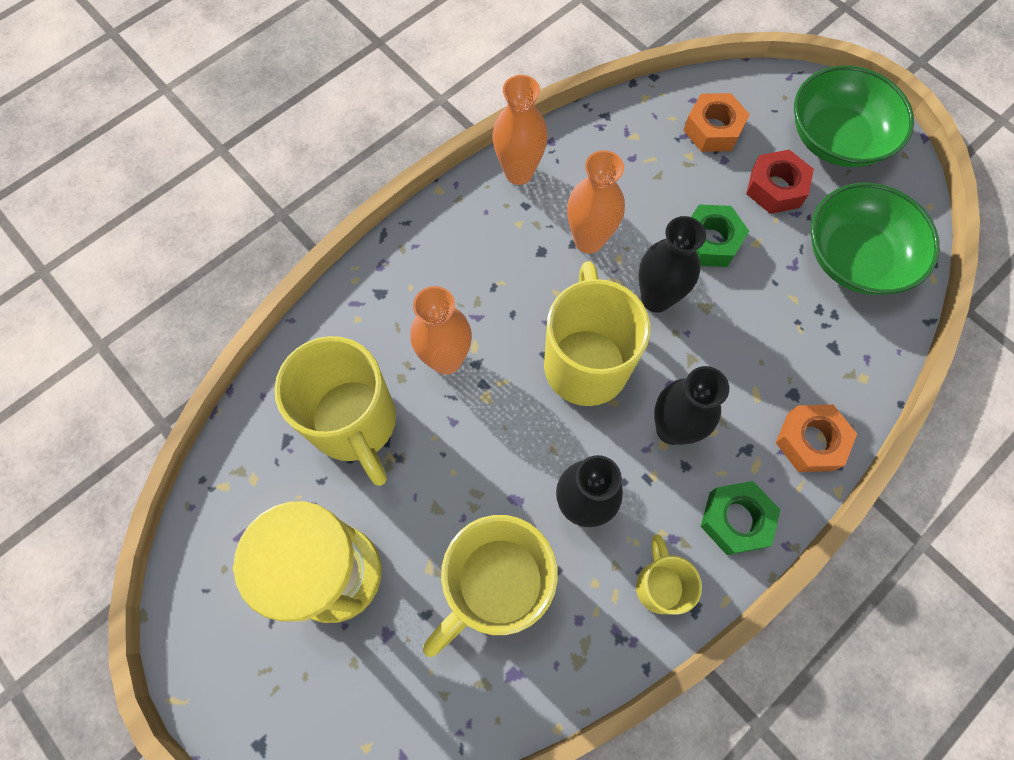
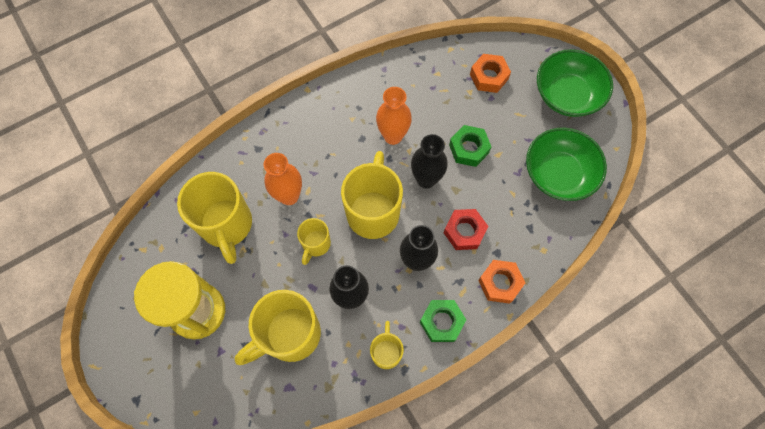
camera: 10 degrees right, 0 degrees up
(506, 430) = (316, 244): none -> yellow mug
(519, 172) = (359, 86): orange vase -> none
(775, 188) = (519, 121): red nut -> red nut (464, 231)

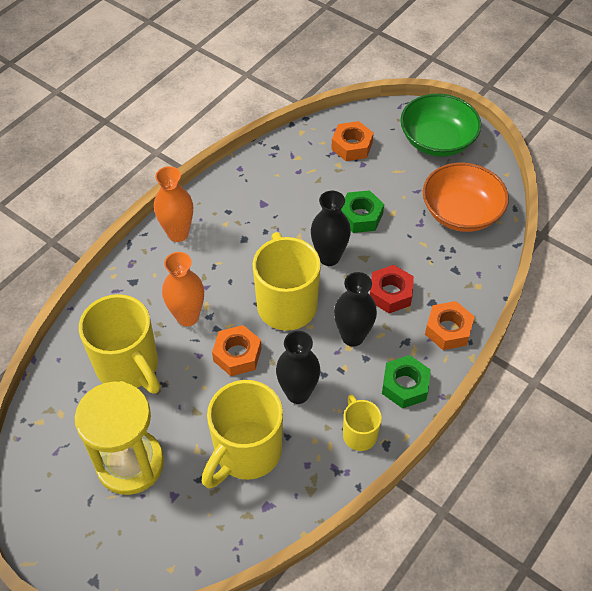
camera: 20 degrees left, 15 degrees down
(316, 244) = (237, 354): yellow mug -> orange nut
(393, 136) = (276, 227): orange vase -> orange vase (178, 233)
(558, 174) = (461, 212): green bowl -> orange bowl

